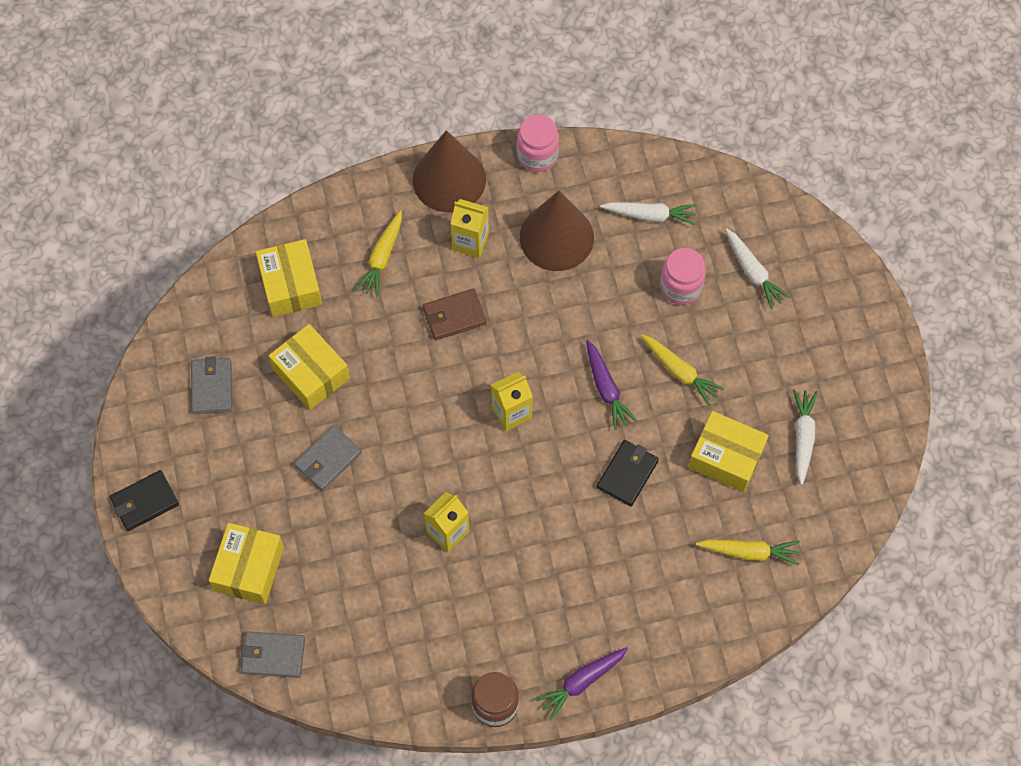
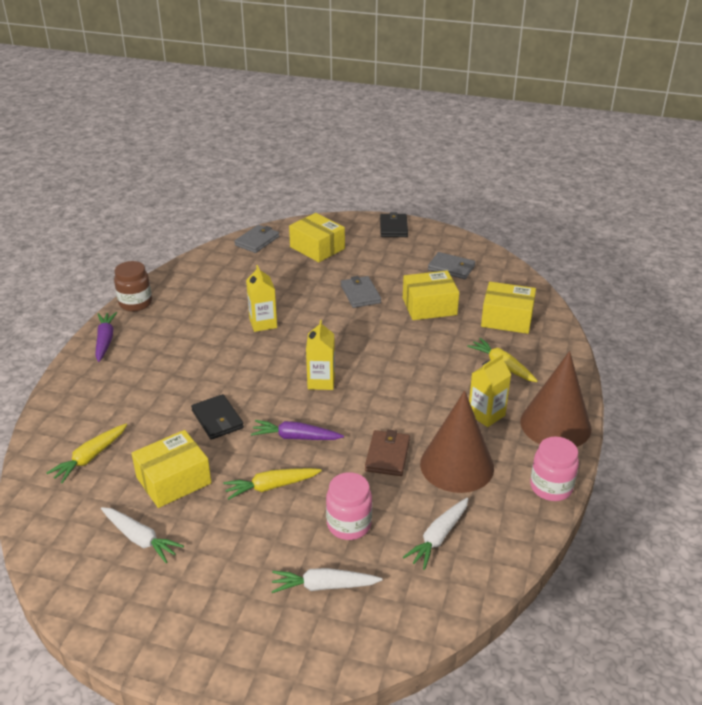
camera: 120 degrees right, 30 degrees down
(454, 316) = (424, 382): brown wallet -> brown wallet (387, 455)

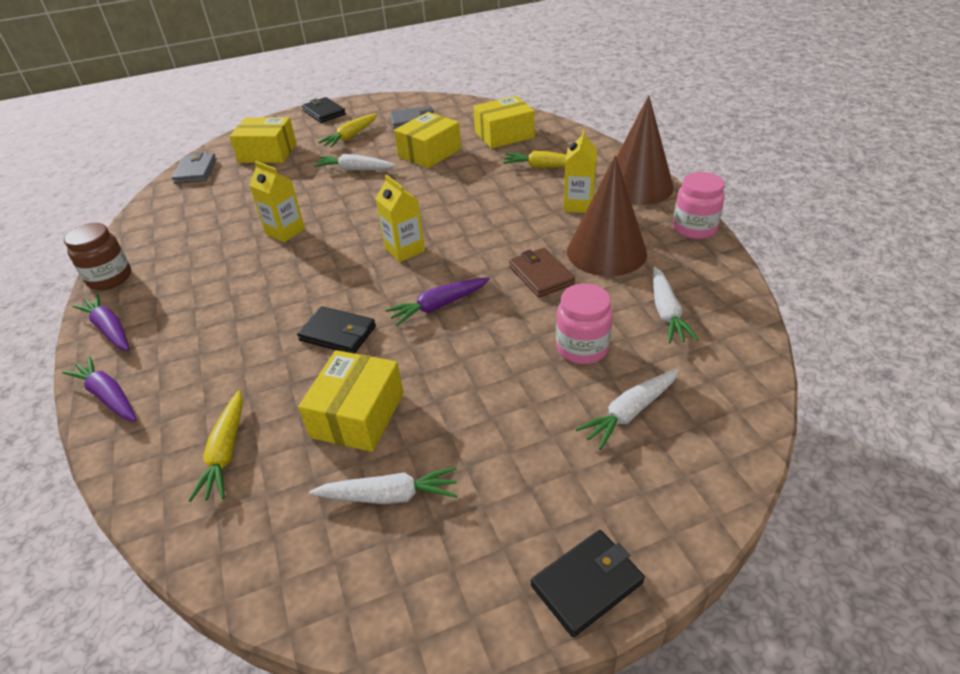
camera: 35 degrees left, 5 degrees up
(68, 386) = (108, 396): none -> purple carrot
(181, 658) = (587, 584): none -> black wallet
(271, 487) = (469, 360): yellow carrot -> yellow carrot (351, 136)
(360, 294) = (355, 169): grey wallet -> white carrot

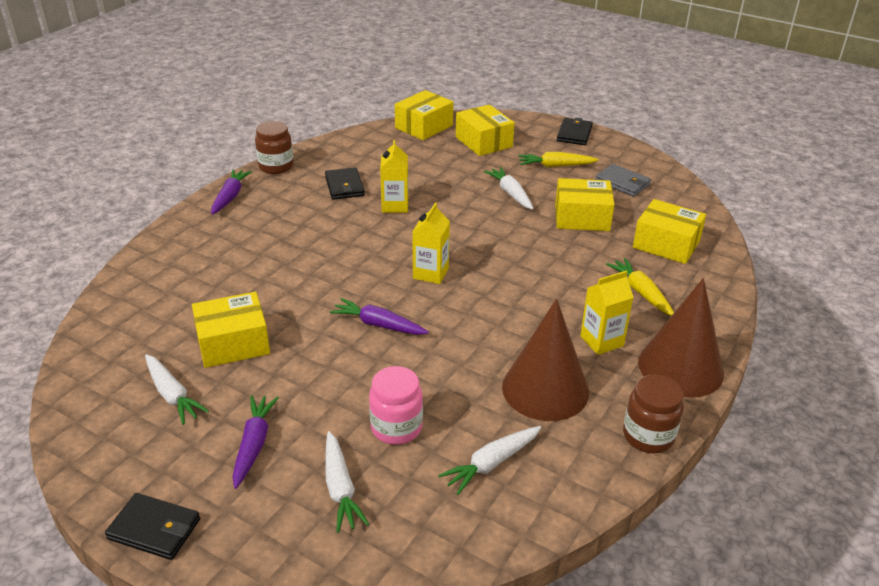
camera: 50 degrees right, 5 degrees down
(108, 396) = (174, 232): purple carrot -> purple carrot (254, 445)
(196, 171) = (424, 127): grey wallet -> yellow box
(226, 452) = (162, 305): yellow carrot -> none
(338, 333) = (305, 291): black wallet -> black wallet (344, 186)
(541, 275) = (470, 363): brown wallet -> none
(630, 413) = (340, 488): white carrot -> white carrot turned 120 degrees counterclockwise
(694, 229) = (648, 436): pink jar -> brown jar

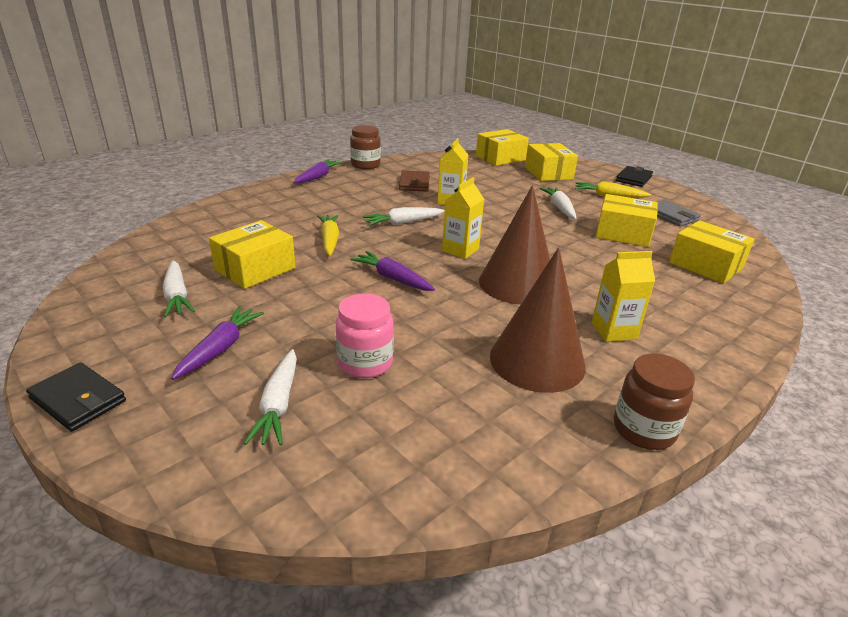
camera: 15 degrees right, 5 degrees down
(233, 343) = (255, 269): yellow box -> yellow box turned 45 degrees counterclockwise
(344, 186) = (414, 184): black wallet -> brown wallet
(492, 463) = (450, 417): white carrot -> white carrot (403, 223)
(641, 292) = (669, 298): yellow carrot -> yellow carrot (329, 240)
(680, 367) = (699, 371): brown cone -> brown cone (517, 284)

